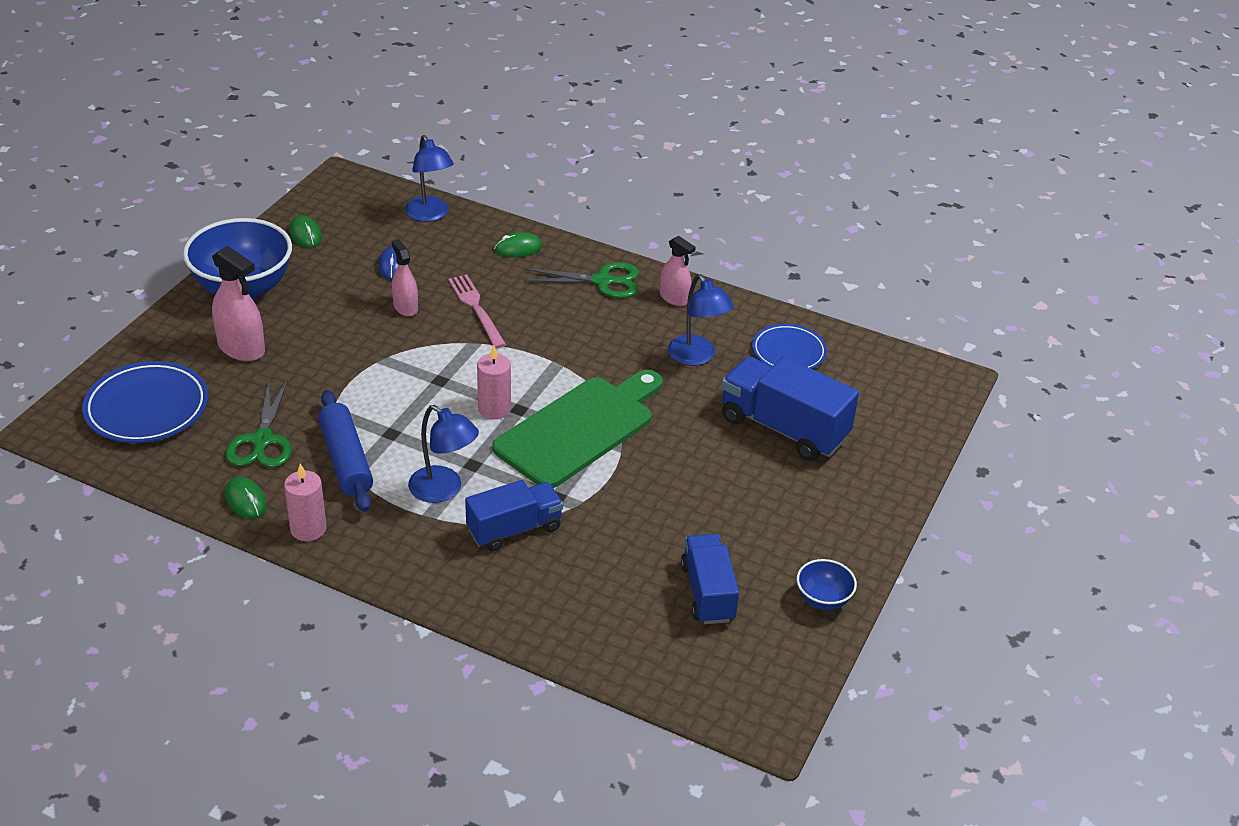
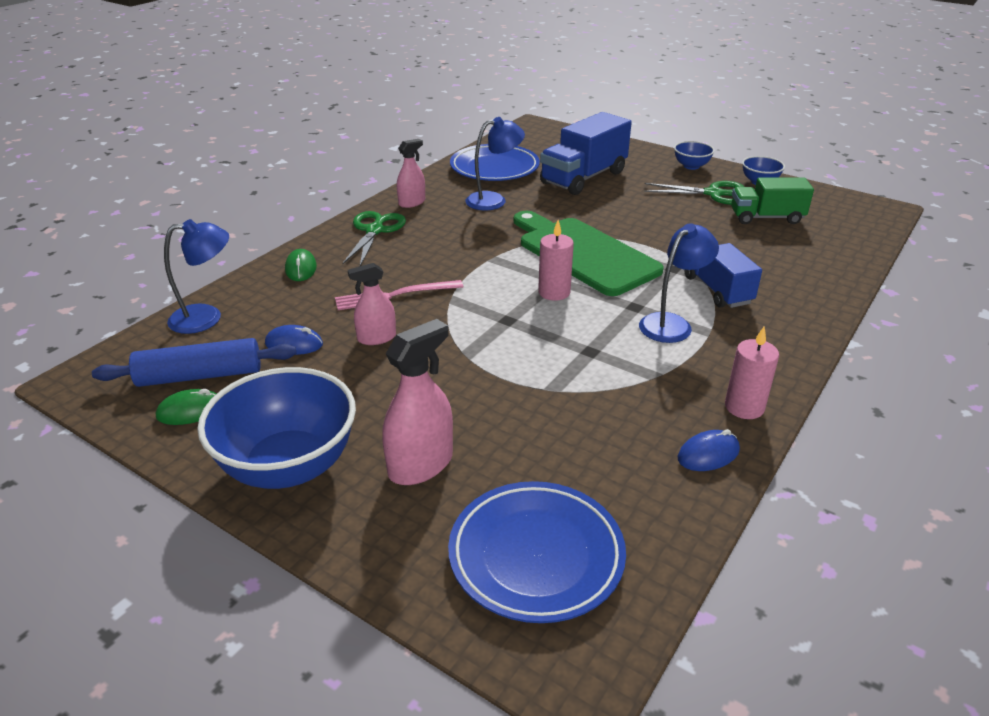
camera: 80 degrees left, 5 degrees down
(246, 500) = (708, 454): green mouse -> blue mouse
(262, 440) = (602, 443): green scissors -> green scissors (713, 194)
(346, 460) = (633, 381): blue rolling pin -> blue rolling pin (200, 376)
(708, 593) = (766, 217): blue truck -> green truck
(788, 352) = (494, 168): blue plate -> blue plate, size x1.53
(857, 532) = (691, 166): none -> blue bowl

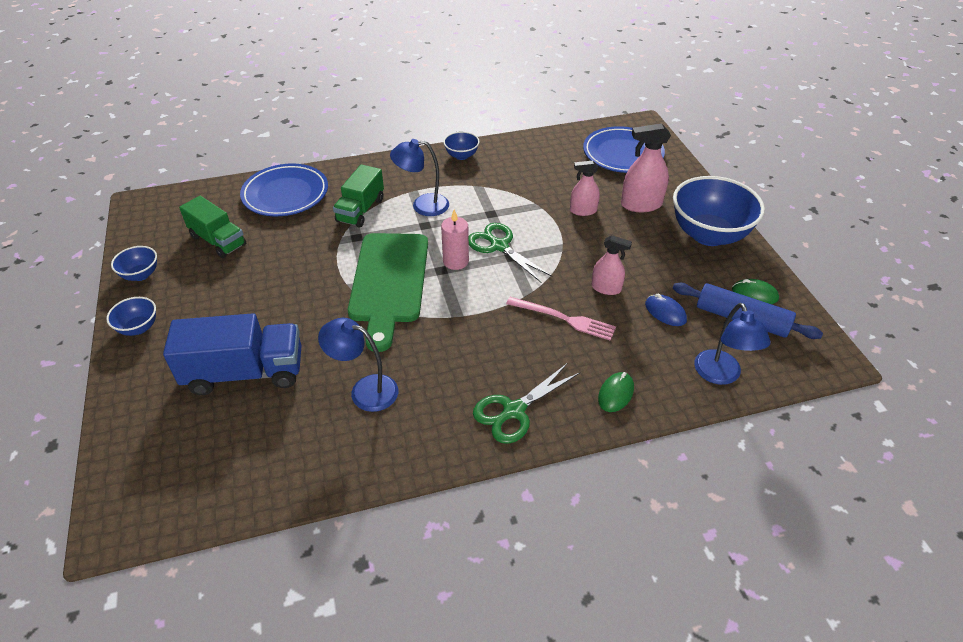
camera: 140 degrees left, 10 degrees up
(207, 317) = (721, 375): blue lamp -> blue lamp turned 120 degrees counterclockwise
(412, 202) = (440, 437): pink spray bottle -> pink spray bottle (583, 211)
(494, 168) = (292, 450): blue plate -> blue plate (285, 194)
(708, 454) = (508, 149): blue mouse -> none
(713, 194) = (197, 284): green scissors -> green scissors (499, 246)
(717, 290) = (360, 210): blue truck -> green truck
(744, 407) = (461, 155): pink candle -> blue bowl

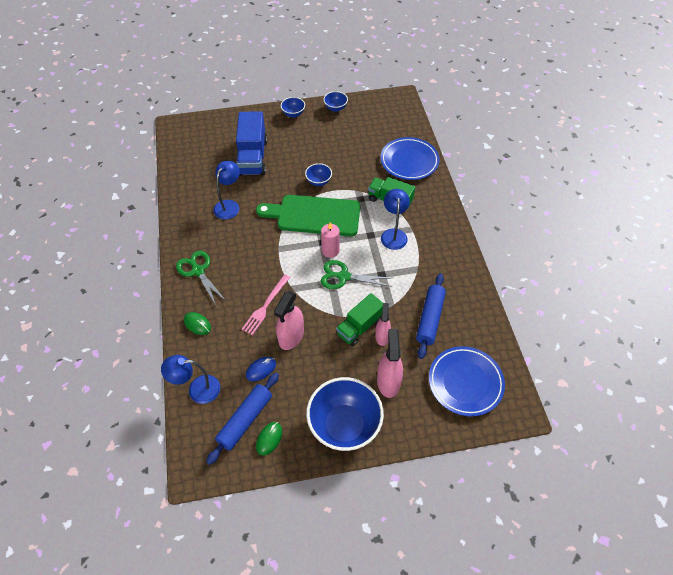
camera: 95 degrees right, 10 degrees up
(218, 241) = (363, 135): green truck -> green truck (359, 327)
(461, 155) = (459, 261): blue bowl -> blue bowl (318, 182)
(499, 246) = (343, 276): green scissors -> green scissors turned 135 degrees counterclockwise
(549, 176) = (430, 319): none -> blue rolling pin
(606, 288) = (291, 336): pink spray bottle -> pink spray bottle, size x1.56

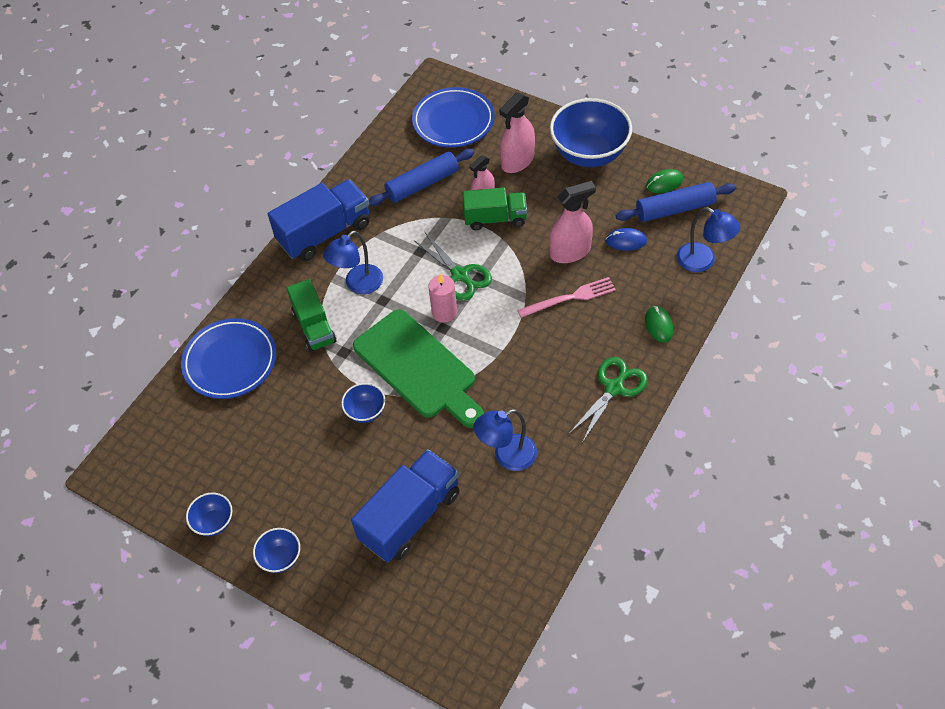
camera: 135 degrees left, 0 degrees up
(198, 271) = (614, 388): green scissors -> green scissors turned 150 degrees counterclockwise
(447, 249) = (325, 233): none -> blue truck

